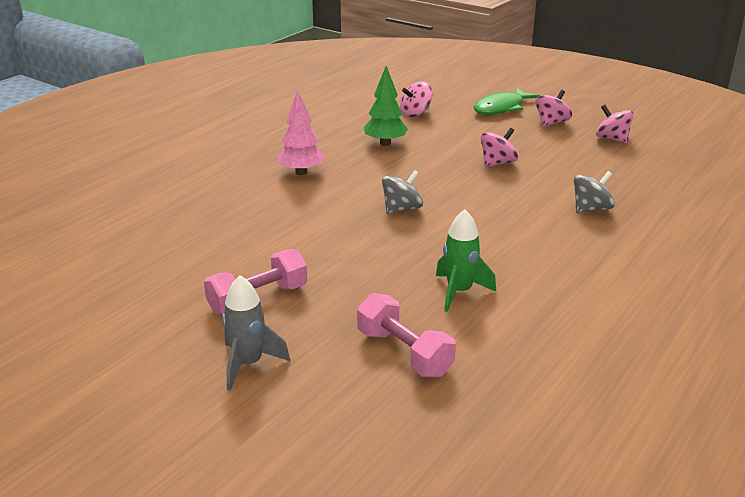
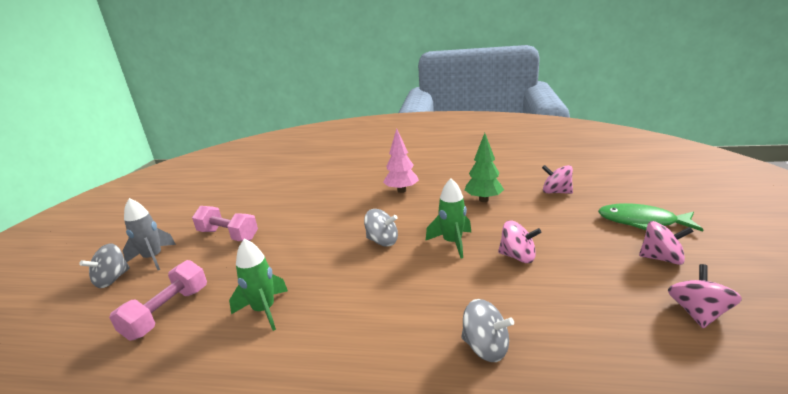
camera: 65 degrees right, 5 degrees down
(270, 401) = (112, 279): none -> grey spinning top
(445, 180) = (452, 243): none -> green rocket

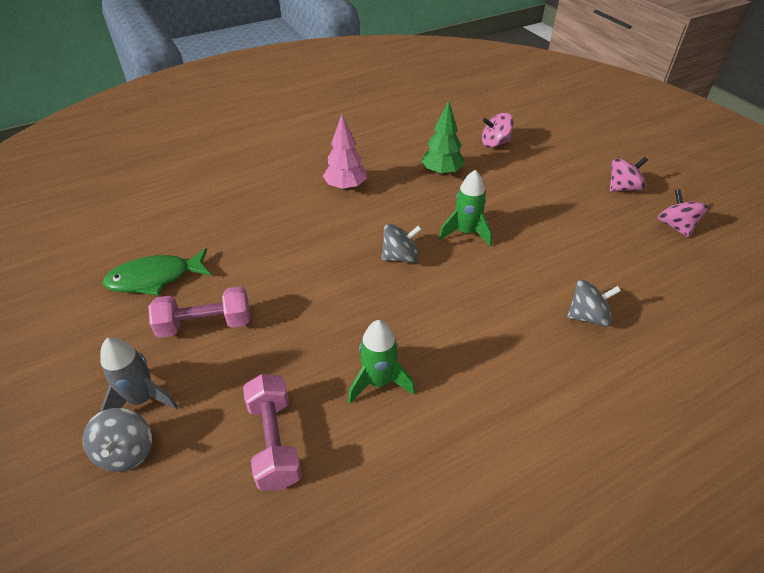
camera: 40 degrees left, 20 degrees up
(517, 256) = (531, 226): pink spinning top -> none
(642, 222) = (583, 156): green fish -> green fish (155, 278)

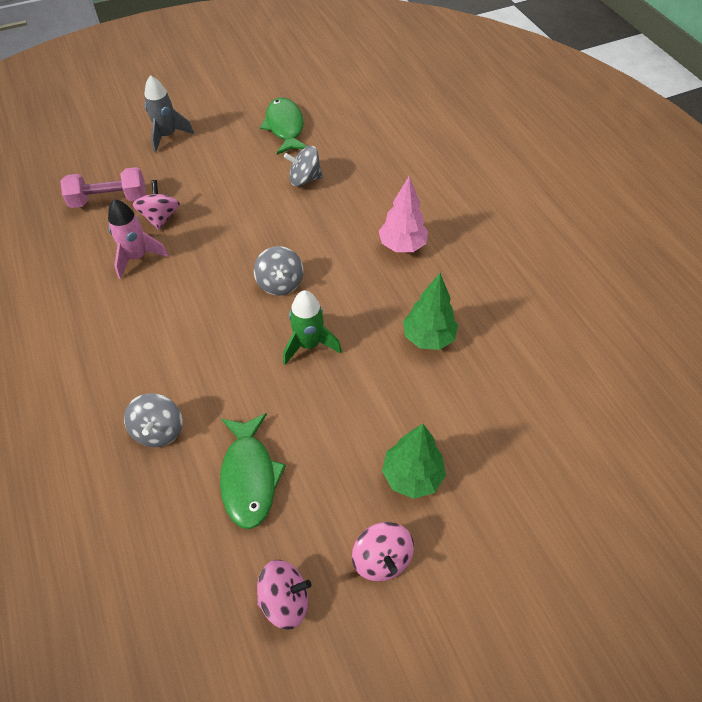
camera: 95 degrees right, 10 degrees up
(126, 452) = (129, 135): grey spinning top -> grey spinning top (304, 179)
(205, 324) = (227, 159): pink dumbbell -> none
(379, 382) = (137, 257): green rocket -> pink rocket
(495, 143) = (501, 411): pink spinning top -> pink spinning top (160, 217)
(559, 177) = (412, 476): none -> green tree
(600, 254) = (249, 476): none -> green fish

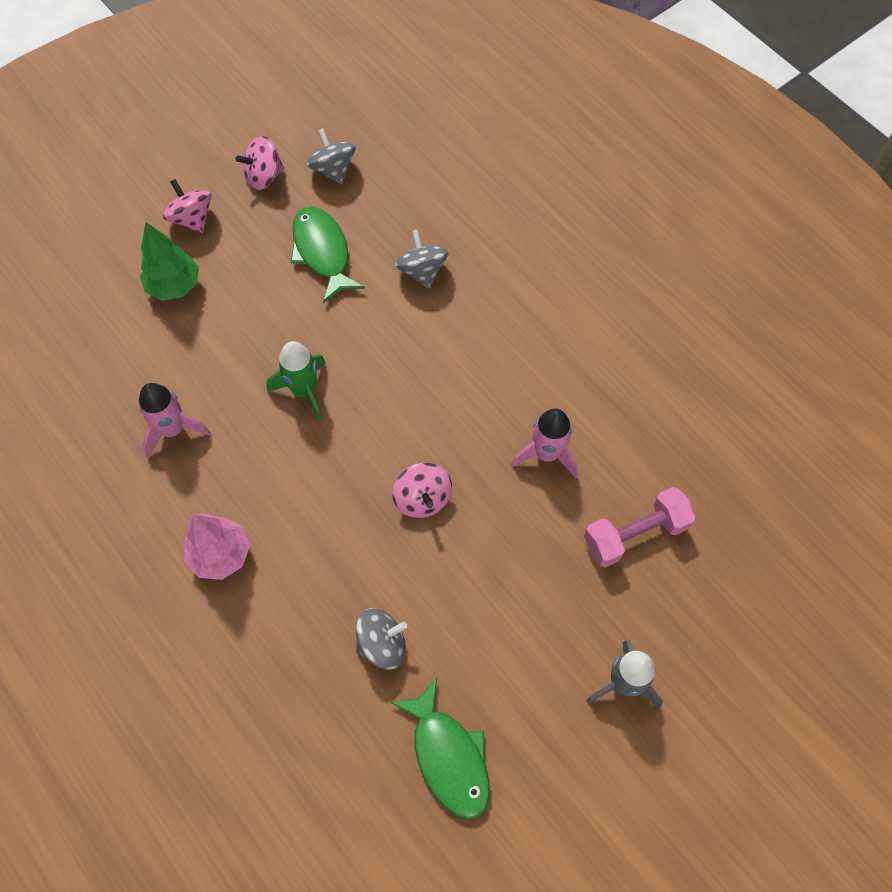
camera: 165 degrees right, 10 degrees up
(160, 217) = (551, 521): pink spinning top -> pink spinning top (422, 498)
(280, 283) = (360, 460): grey spinning top -> grey spinning top (333, 169)
(428, 338) = (173, 430): green tree -> pink rocket

